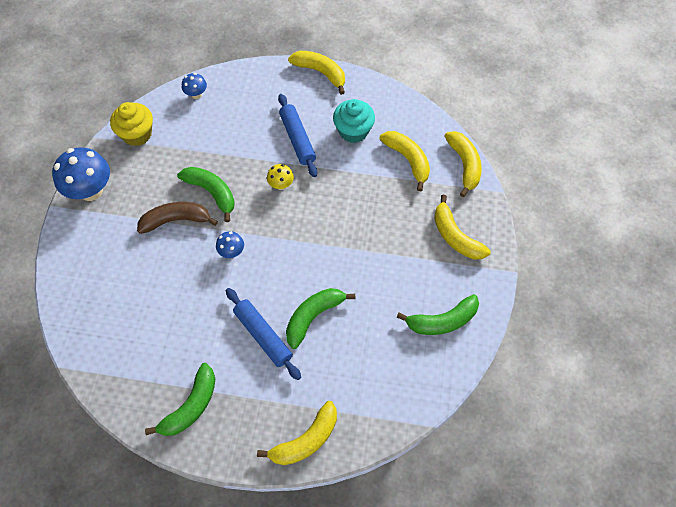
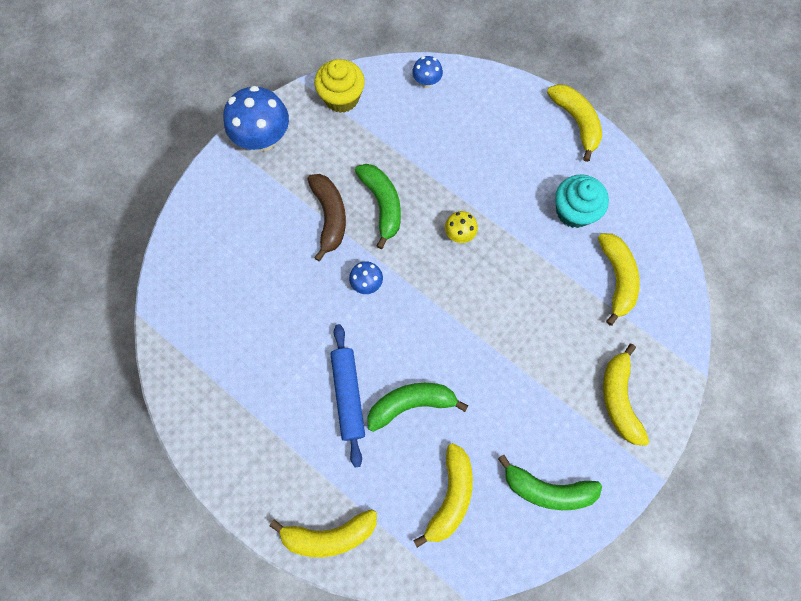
camera: 30 degrees right, 10 degrees up
(176, 220) = (330, 217): brown banana -> brown banana turned 60 degrees clockwise
(191, 406) = (237, 429): green banana -> none
(297, 139) = (506, 189): blue rolling pin -> none
(464, 165) = (679, 318): yellow banana -> yellow banana (450, 496)

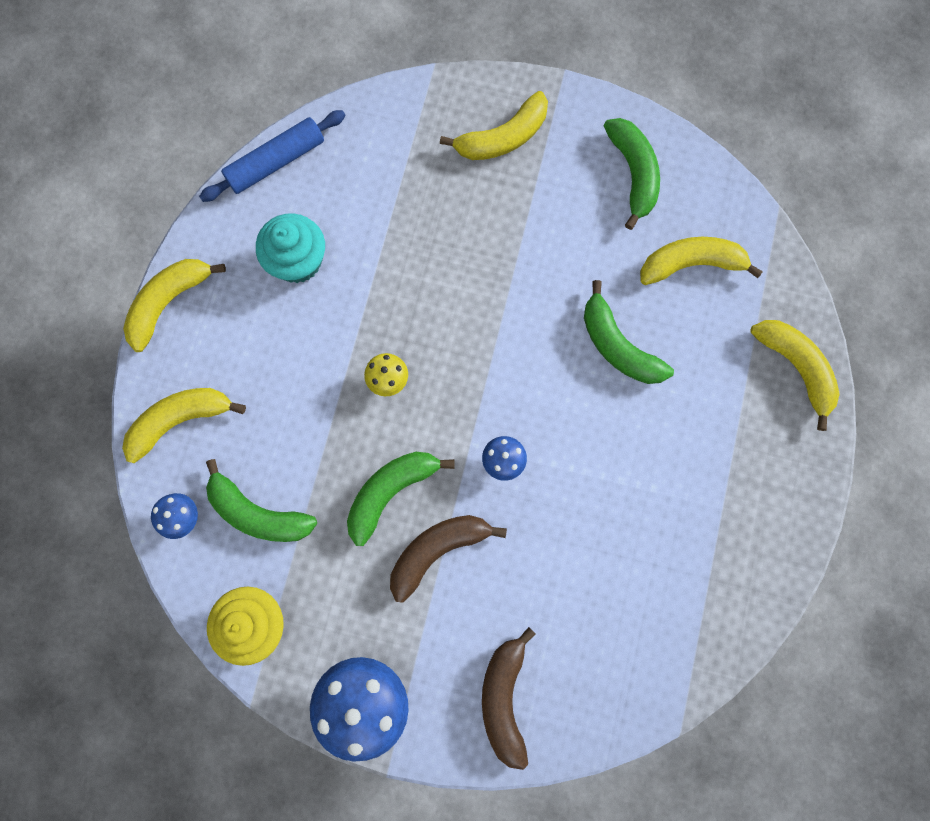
camera: 115 degrees left, 5 degrees up
(219, 216) = (504, 698): none -> brown banana
(348, 395) = (644, 419): blue rolling pin -> blue rolling pin (276, 162)
(408, 123) = (258, 513): none -> green banana
(616, 278) = (363, 185): yellow banana -> yellow banana (180, 420)

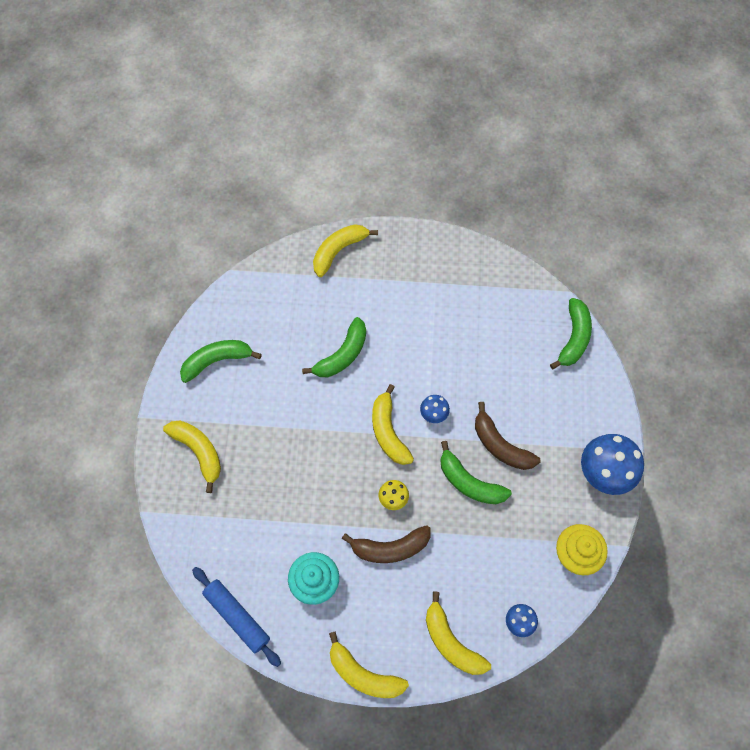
camera: 100 degrees left, 10 degrees down
(258, 513) = (503, 569): green banana -> green banana (574, 338)
(504, 698) = (579, 390): brown banana -> brown banana (390, 548)
(691, 264) = (278, 317): yellow banana -> yellow banana (388, 431)

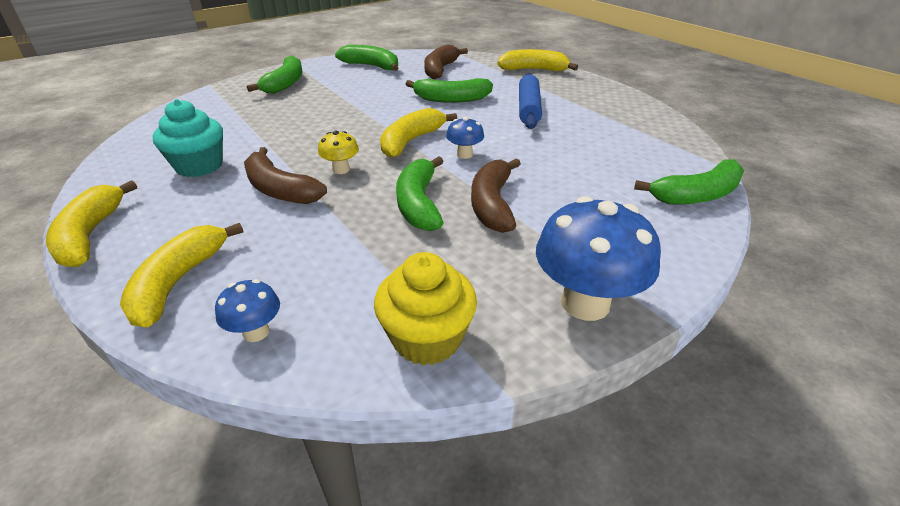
camera: 50 degrees right, 30 degrees down
(199, 451) = (285, 83): yellow banana -> green banana
(237, 616) = (129, 145): blue rolling pin -> blue rolling pin (529, 108)
(275, 316) = (440, 69): none -> brown banana

